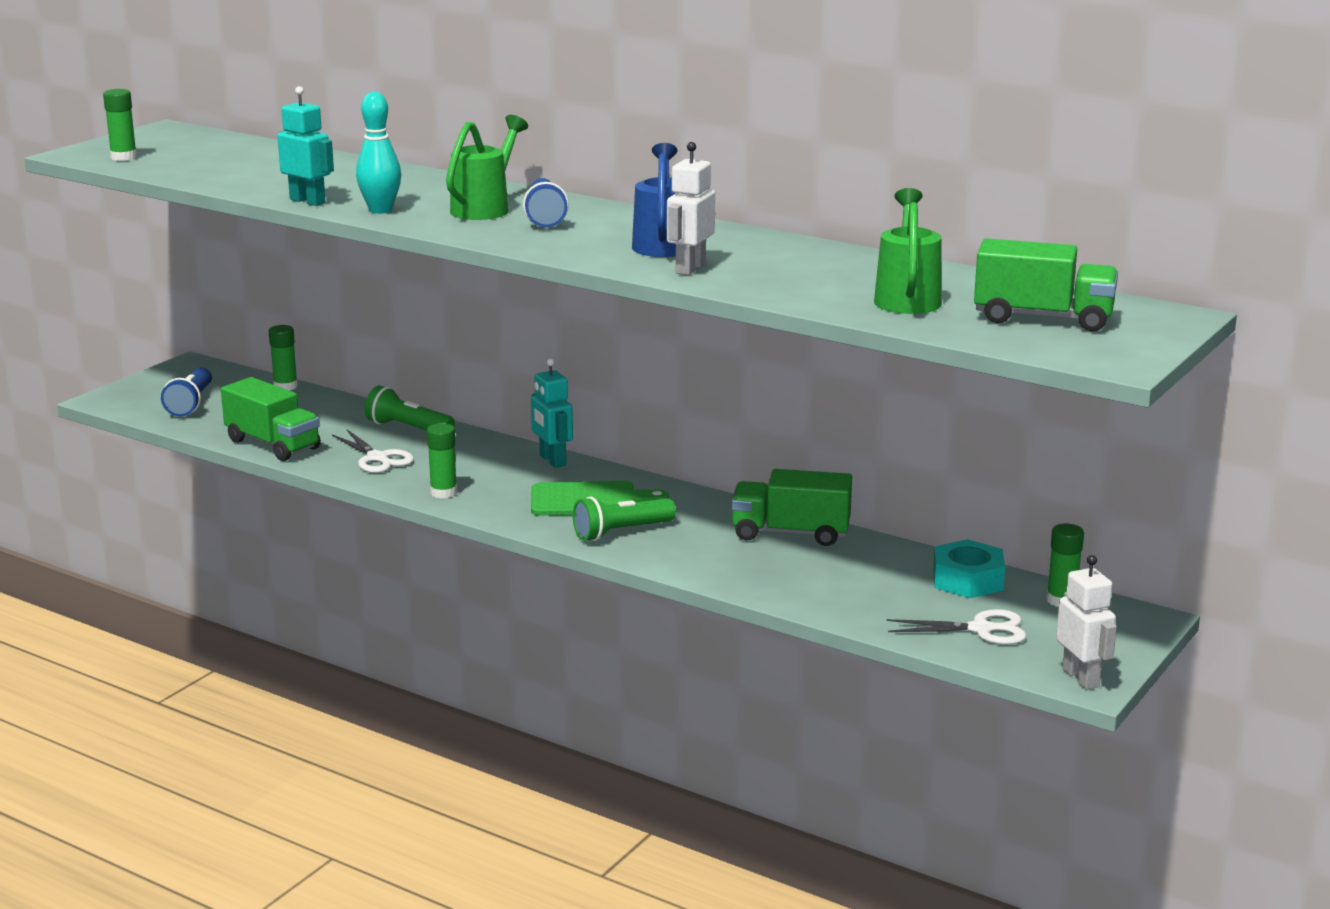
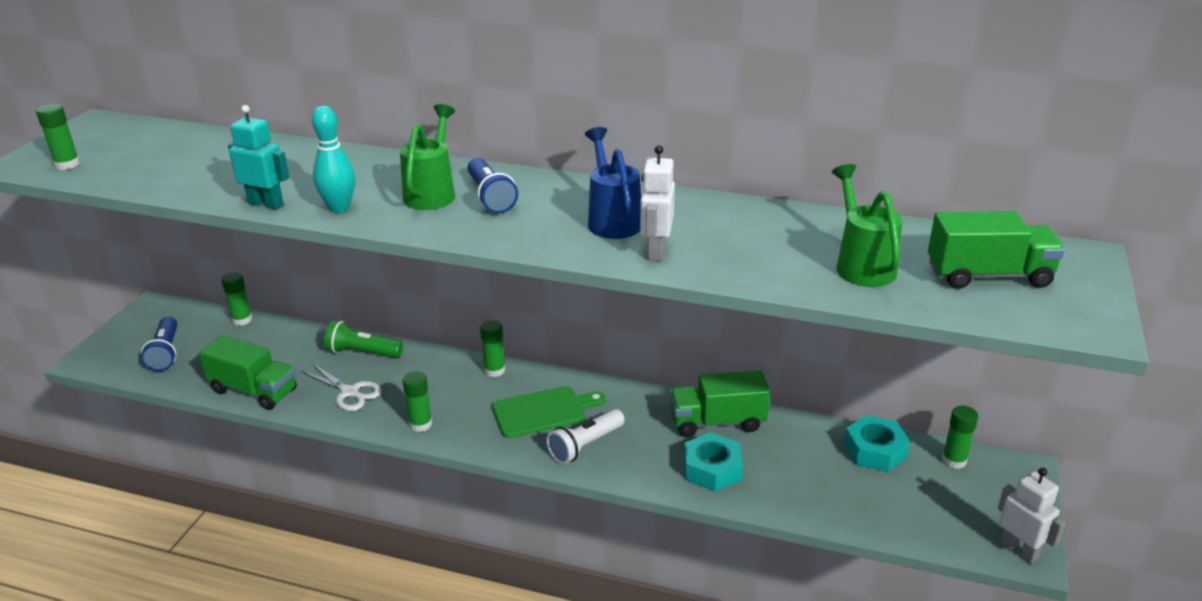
camera: 15 degrees left, 10 degrees up
(552, 460) = (494, 370): turquoise robot -> green glue stick
(621, 532) = (585, 445): green flashlight -> white flashlight
(757, 569) = (712, 469): none -> turquoise nut
(980, 629) = (915, 507): white scissors -> none

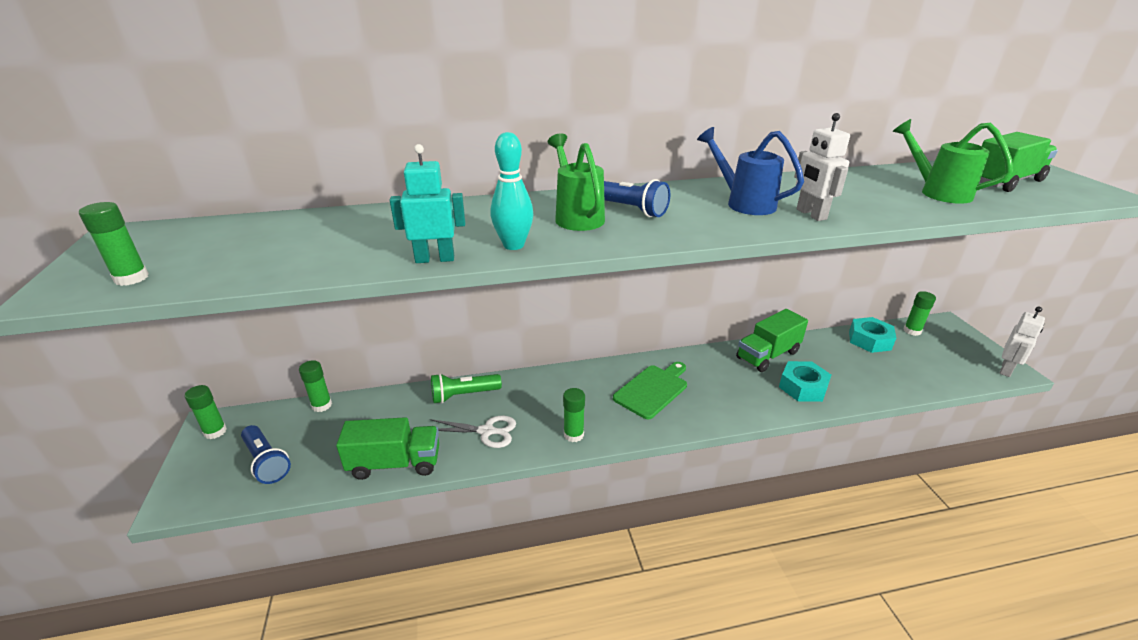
camera: 30 degrees left, 0 degrees up
(494, 370) = (584, 373): green glue stick -> green glue stick (215, 432)
(585, 445) = (708, 403): white flashlight -> none
(1019, 550) = (1006, 370): white robot -> white robot turned 105 degrees clockwise

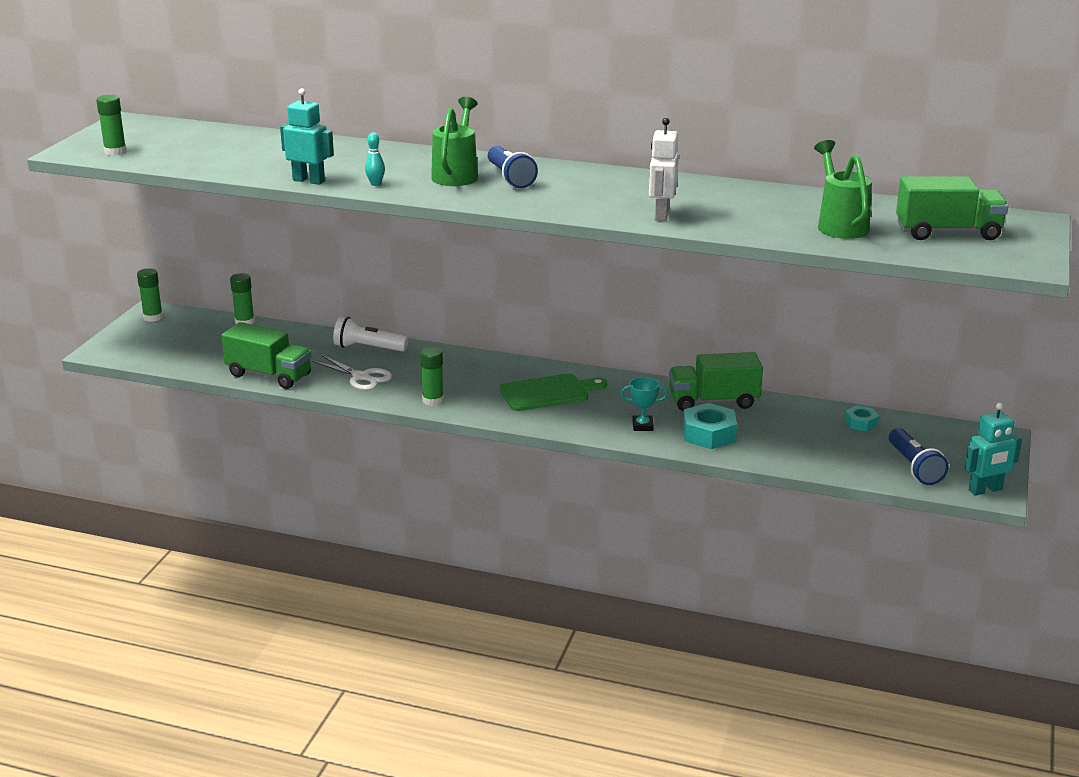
camera: 30 degrees right, 5 degrees down
(266, 462) = (176, 347): blue flashlight -> blue flashlight (914, 467)
(463, 395) = (368, 348): green flashlight -> white flashlight
(513, 245) = (375, 184): turquoise bowling pin -> turquoise bowling pin, size x0.55
(743, 203) = (621, 194): blue watering can -> none
(753, 397) = (642, 426): none -> turquoise trophy
(869, 340) = (860, 423): turquoise nut -> turquoise nut, size x0.57
(912, 331) = (934, 430): green glue stick -> none
(1006, 370) = (985, 490): white robot -> turquoise robot

